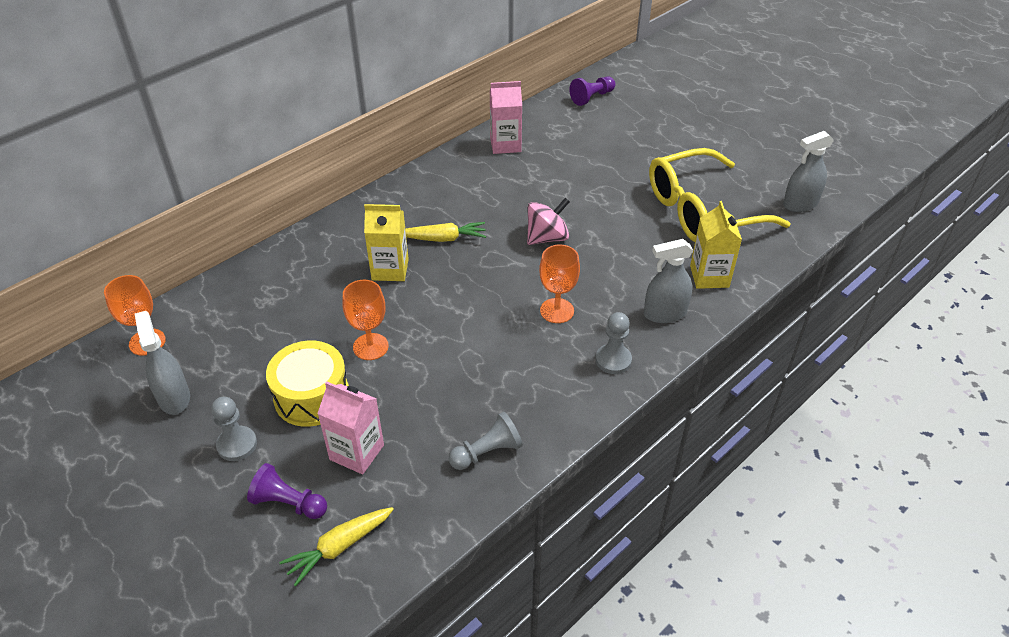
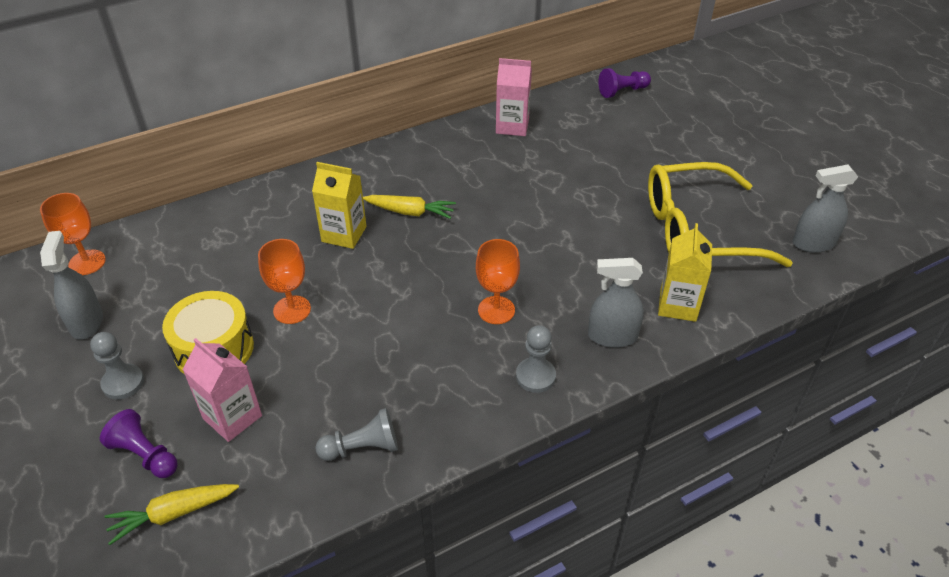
camera: 15 degrees right, 0 degrees up
(547, 237) = (516, 230): pink spinning top -> none

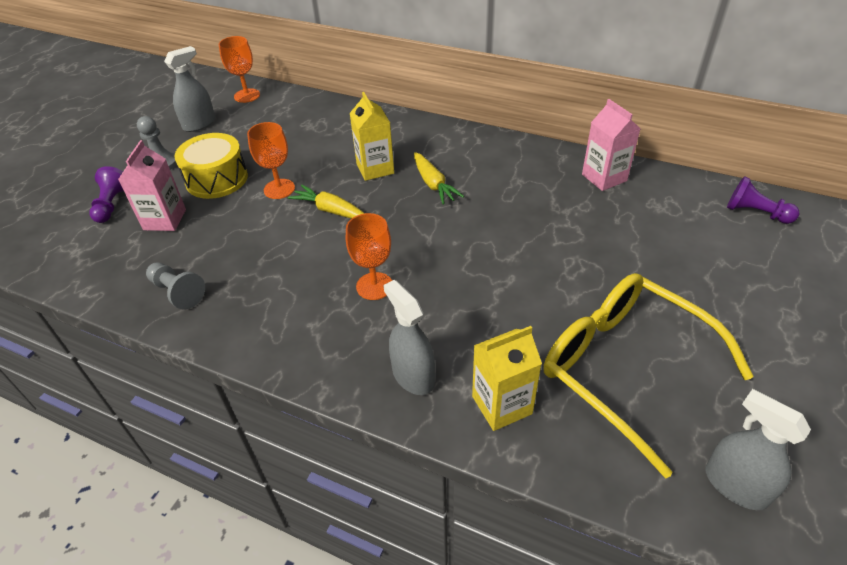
camera: 55 degrees right, 0 degrees up
(173, 514) = (72, 242): yellow carrot -> yellow carrot (330, 210)
(535, 376) = (321, 349): grey pawn -> none

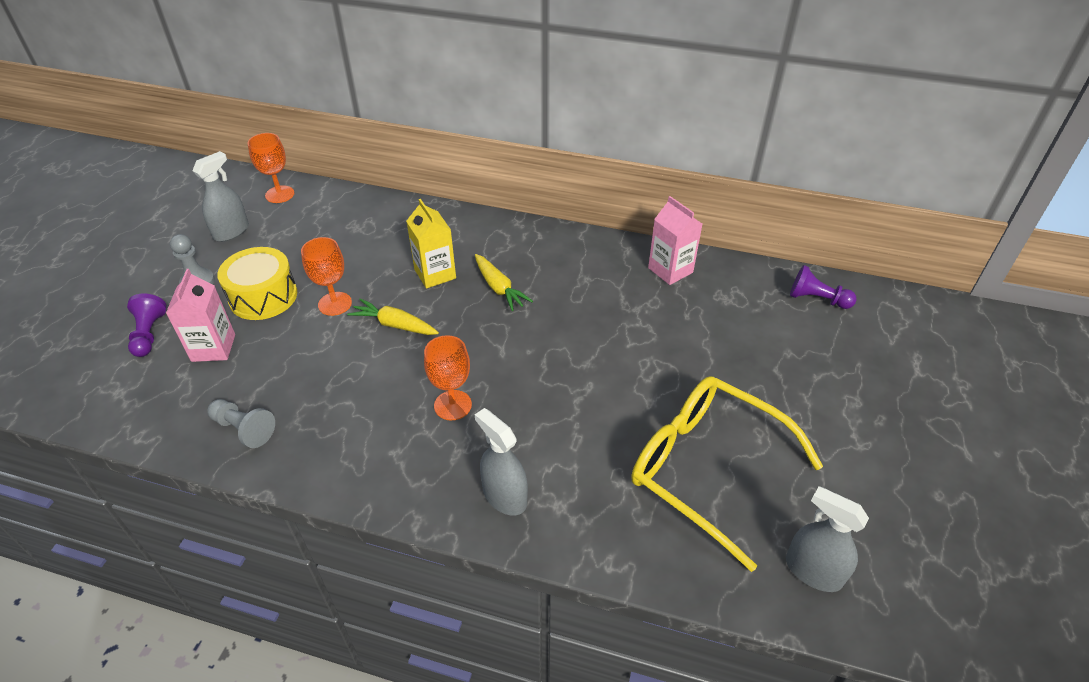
camera: 10 degrees left, 0 degrees up
(502, 405) = (594, 517): yellow carton -> none

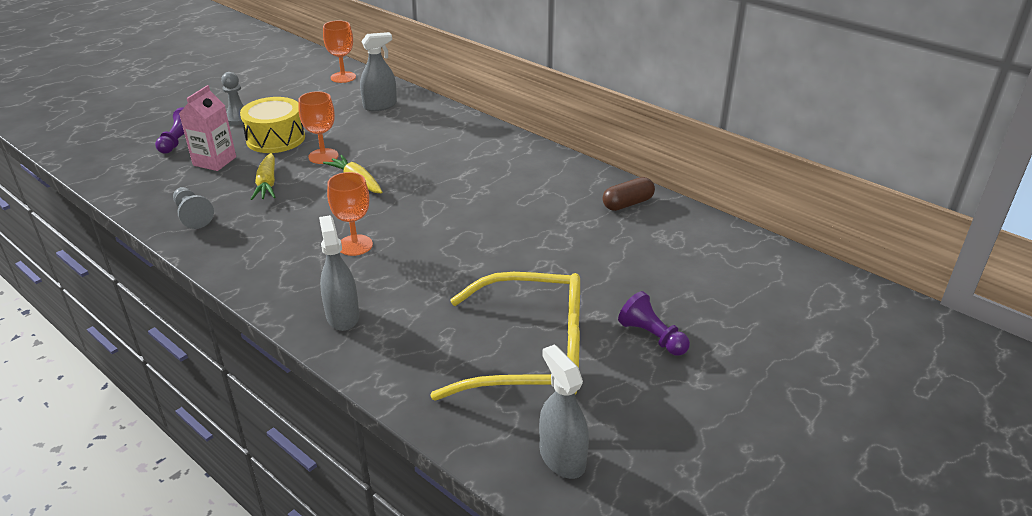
camera: 25 degrees right, 10 degrees down
(231, 232) = (288, 93): grey spray bottle -> grey spray bottle (380, 106)
(435, 274) = (417, 156): yellow carton -> none
(499, 288) = (461, 178): yellow carrot -> yellow carrot (267, 184)
(670, 270) = (627, 203): pink carton -> brown capsule
(707, 469) = (530, 353): yellow glasses -> yellow glasses turned 120 degrees clockwise
(817, 299) = (757, 262): purple pawn -> purple pawn (652, 337)

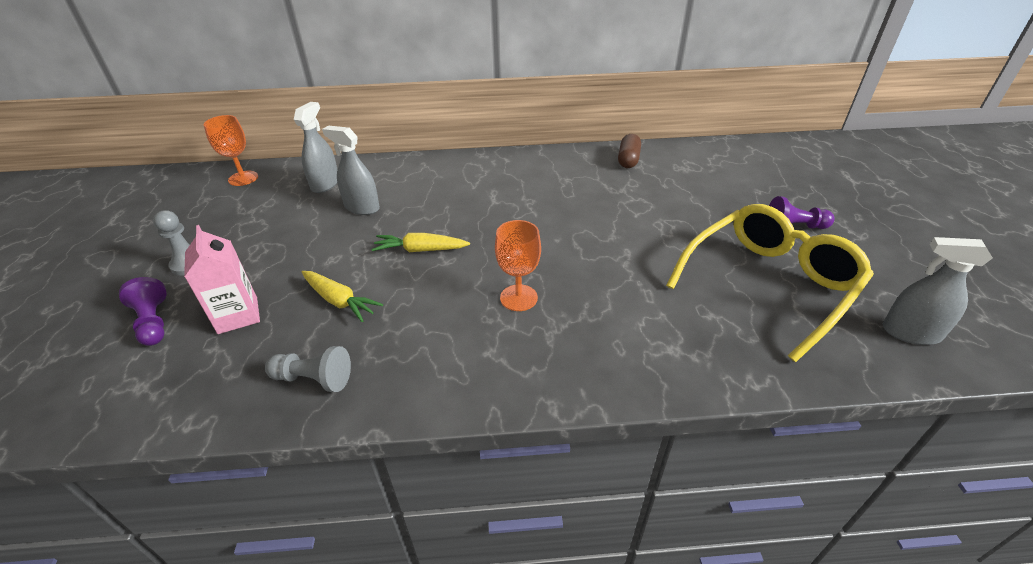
camera: 45 degrees left, 5 degrees up
(275, 139) = (270, 259): yellow drum -> none
(323, 156) = (350, 248): orange goblet -> none
(342, 316) = (620, 357): grey spray bottle -> grey spray bottle (362, 207)

